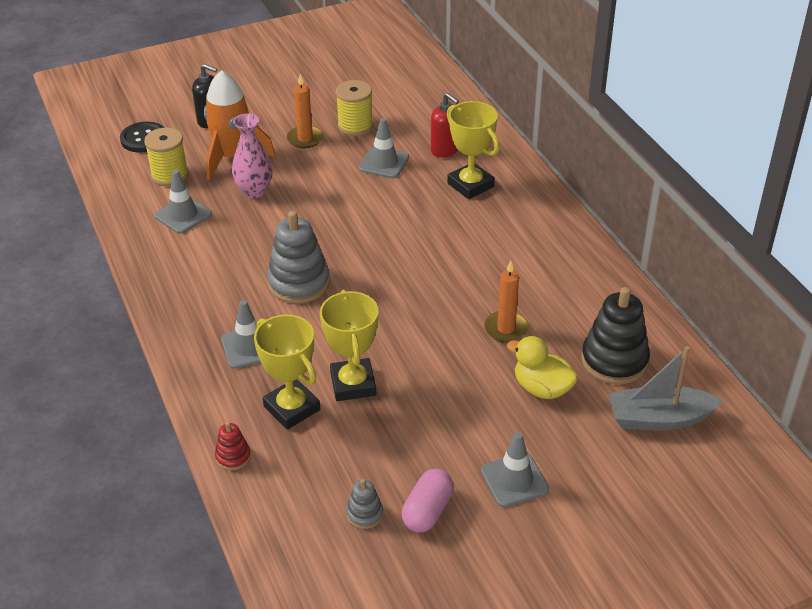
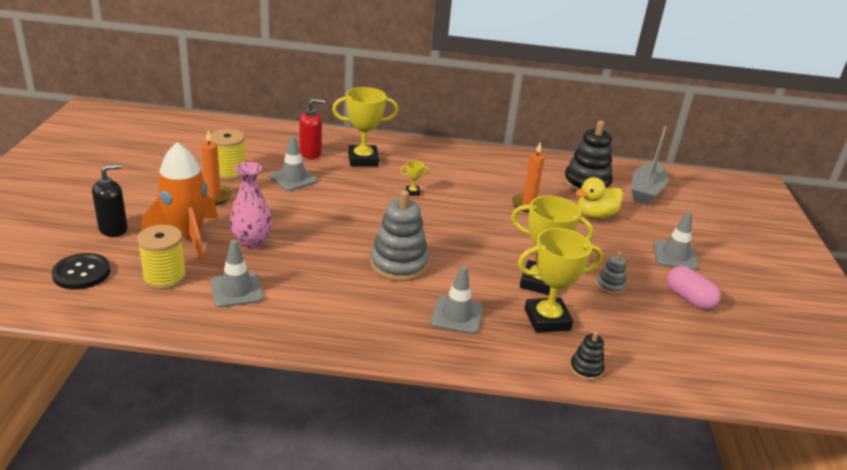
camera: 65 degrees left, 10 degrees down
(233, 457) = (586, 369): red stacking toy -> black stacking toy
(364, 514) = (680, 326): grey stacking toy -> grey stacking toy (610, 286)
(440, 241) = (412, 192): none -> yellow trophy

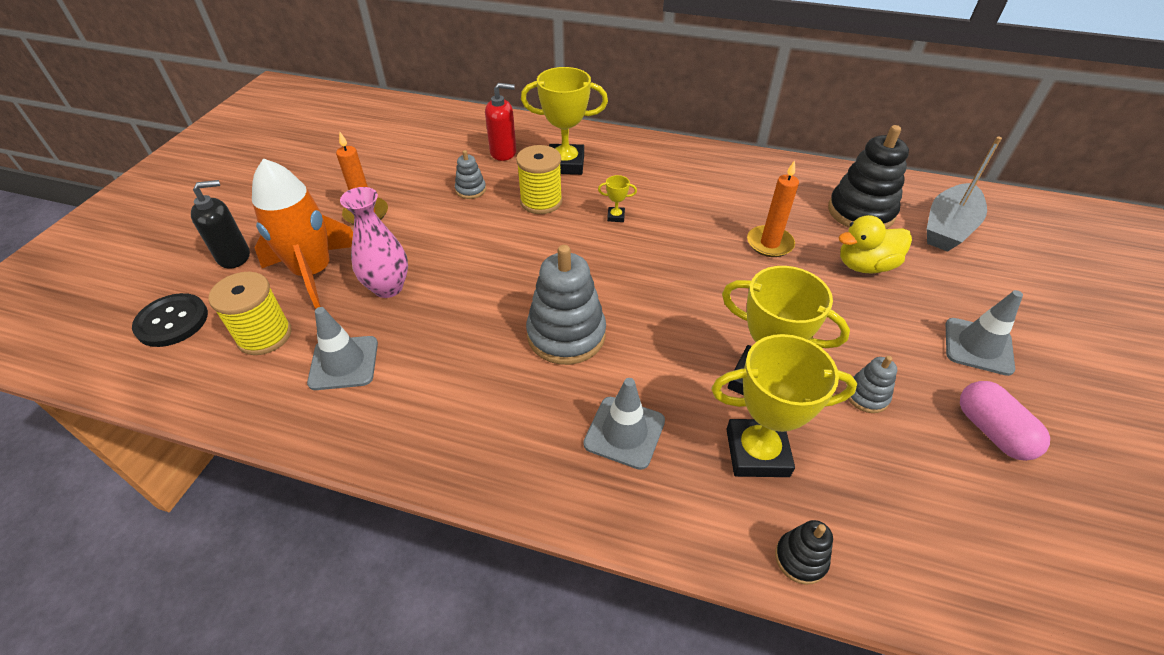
camera: 15 degrees right, 15 degrees up
(229, 172) = (397, 178): yellow spool -> yellow spool (541, 201)
(293, 179) = (470, 190): grey traffic cone -> grey stacking toy

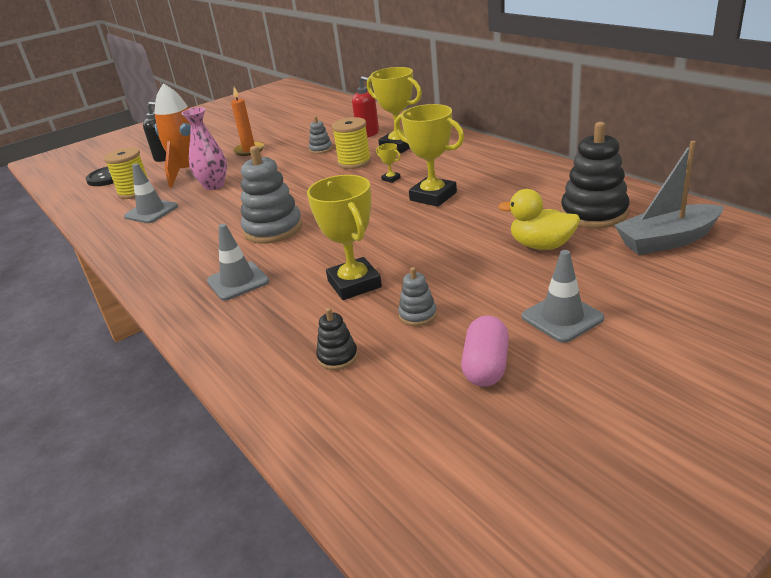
camera: 40 degrees right, 15 degrees down
(757, 452) = (297, 316): yellow trophy -> yellow trophy (433, 196)
(769, 243) = (481, 216): orange candle -> none
(800, 559) = (245, 371): black stacking toy -> black stacking toy (337, 357)

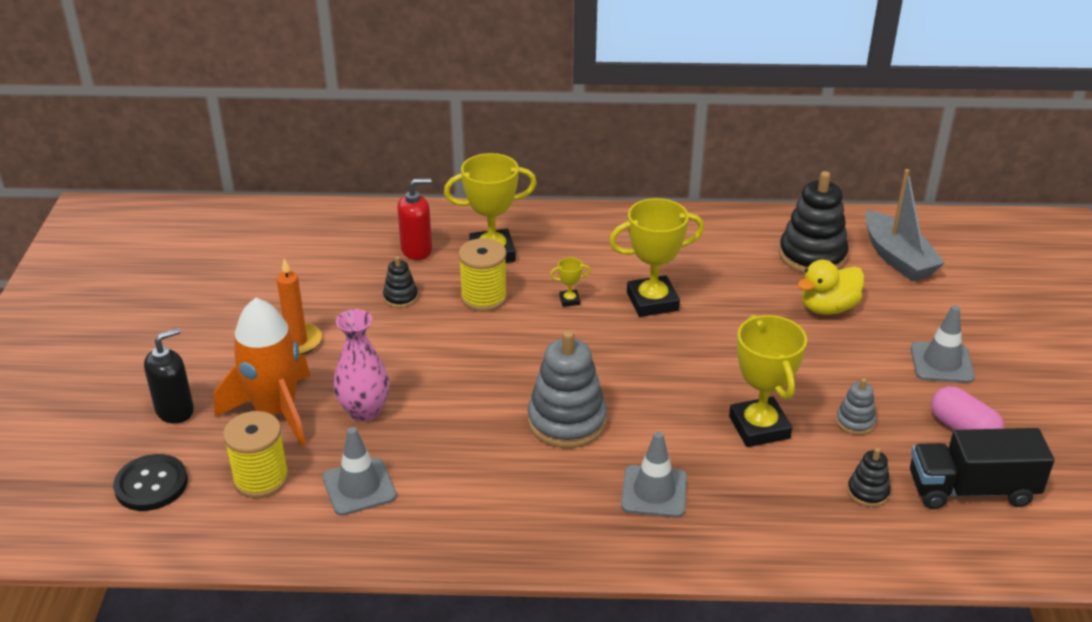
camera: 55 degrees left, 5 degrees up
(321, 149) = (400, 297): grey stacking toy -> black stacking toy
(354, 284) = (759, 427): yellow trophy -> yellow trophy turned 60 degrees clockwise
(407, 406) = (971, 490): none -> black truck
(667, 240) = (897, 258): grey boat -> grey boat turned 45 degrees counterclockwise

